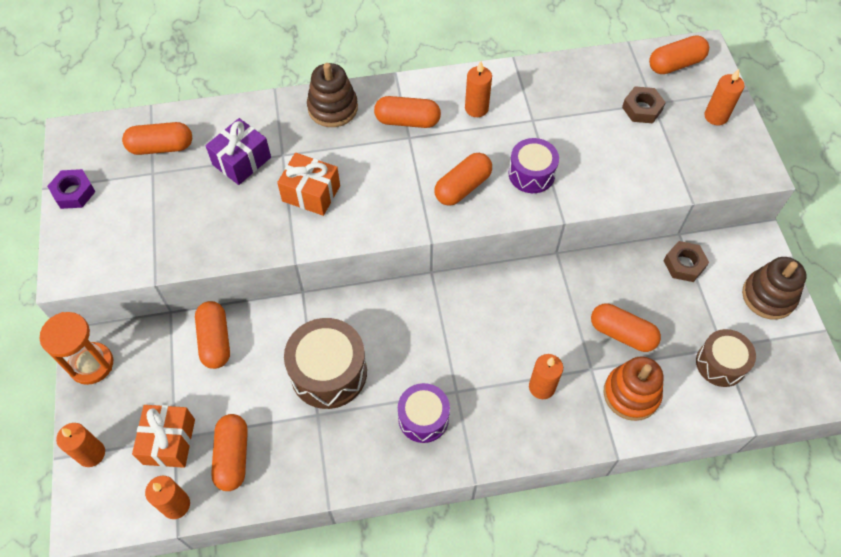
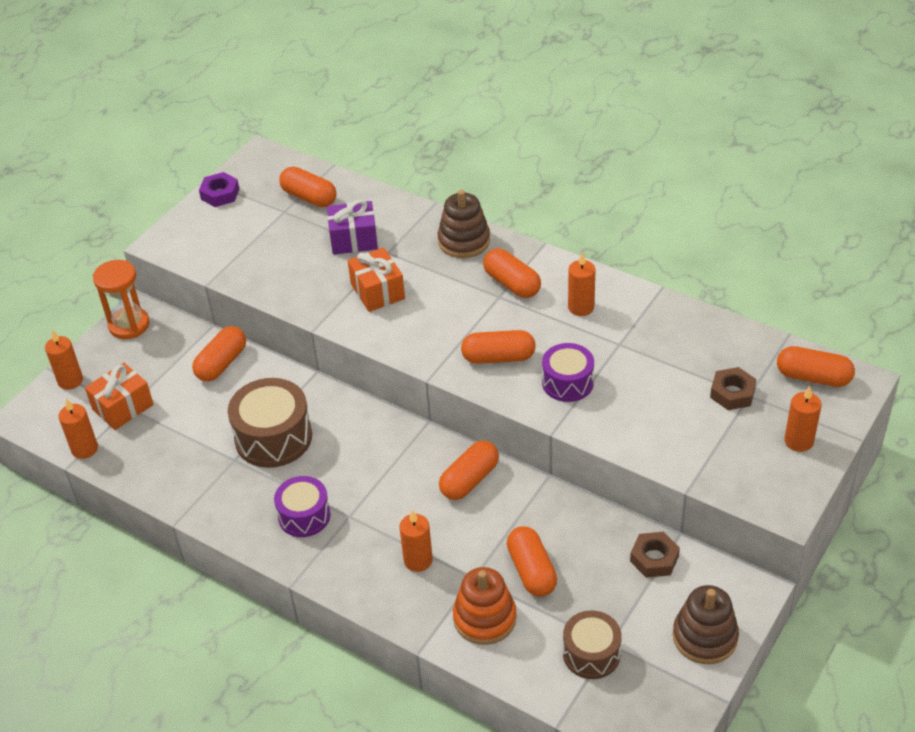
camera: 45 degrees right, 15 degrees down
(233, 456) = (150, 445): orange capsule -> orange capsule (469, 480)

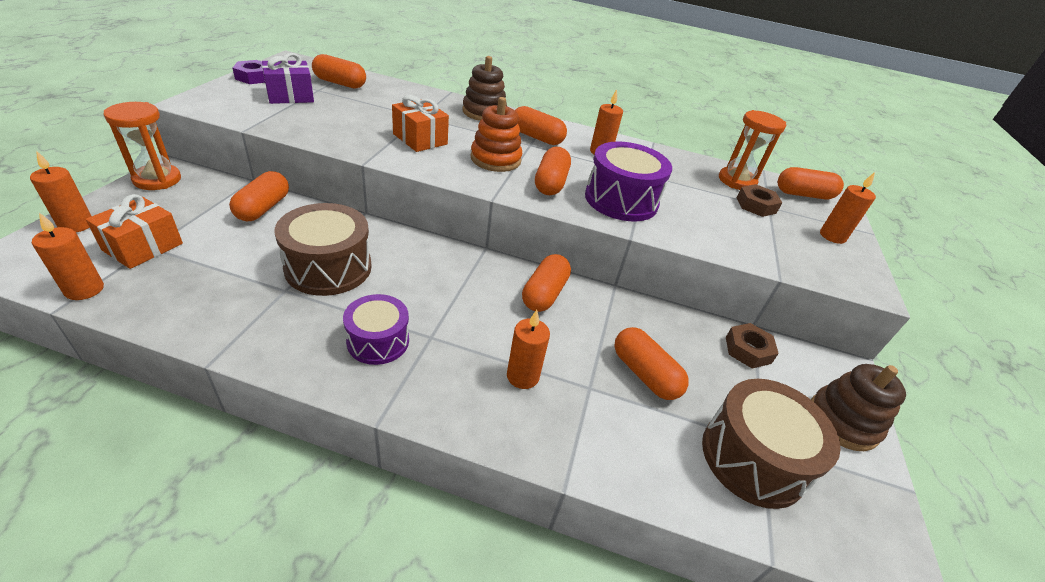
camera: 25 degrees left, 5 degrees down
(353, 239) = (387, 108): purple gift -> purple gift (290, 96)
(484, 618) = (622, 433): orange stacking toy -> orange stacking toy (495, 159)
(498, 357) = (551, 183): orange capsule -> orange capsule turned 60 degrees counterclockwise
(567, 382) = (621, 200): purple drum -> purple drum, size x1.55
(591, 654) = (753, 458): brown drum -> brown drum, size x1.55
(734, 354) = (736, 181): none -> orange hourglass

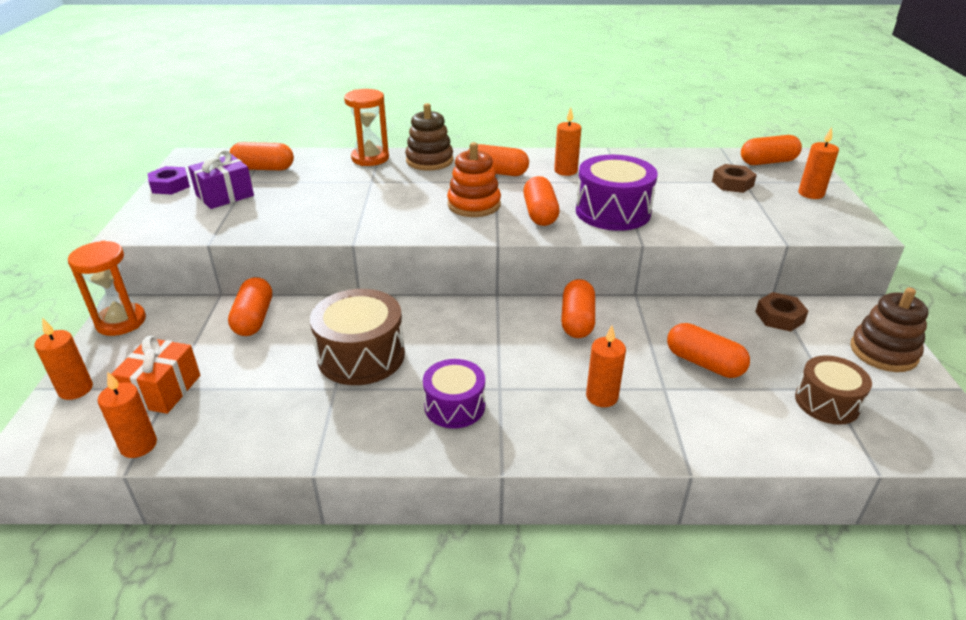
camera: 10 degrees left, 5 degrees down
(420, 139) = (388, 204): orange gift -> none
(736, 181) = (703, 165): orange hourglass -> orange hourglass (370, 158)
(753, 458) = (827, 402): brown drum -> brown drum, size x0.64

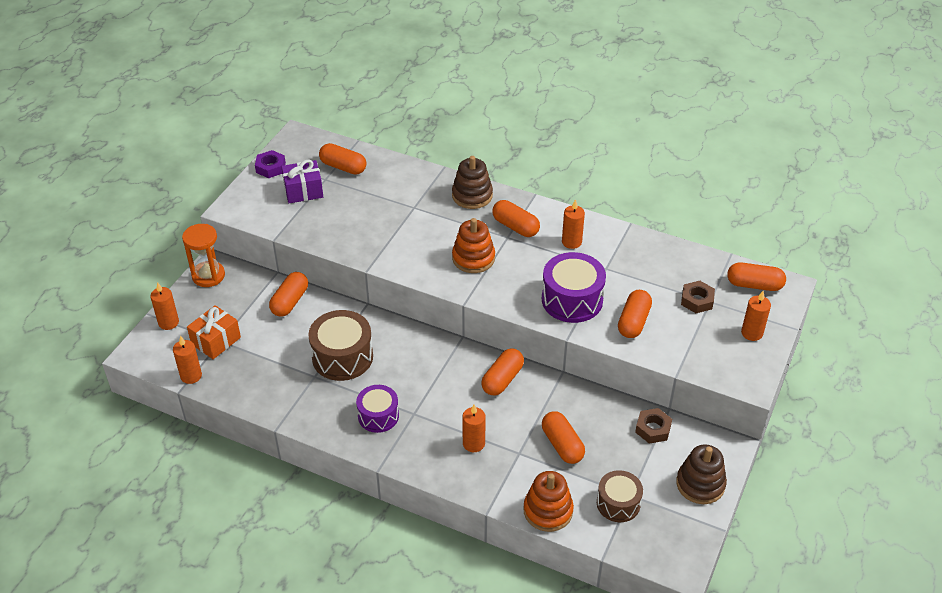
camera: 25 degrees right, 10 degrees up
(370, 158) = (428, 178): orange hourglass -> none
(540, 213) = (515, 284): orange capsule -> orange capsule (633, 322)
(760, 441) = (548, 511): none -> orange stacking toy

